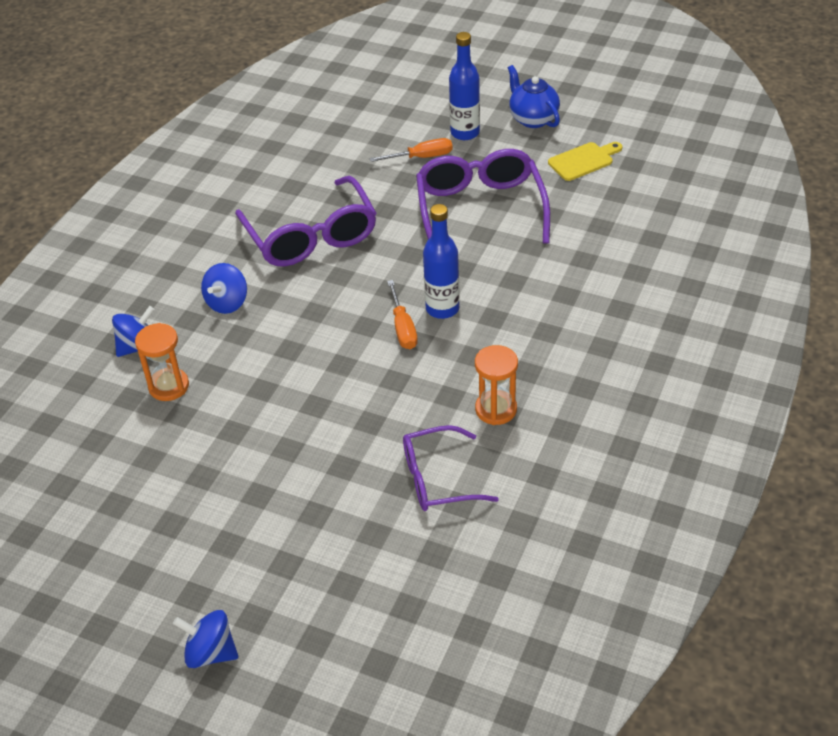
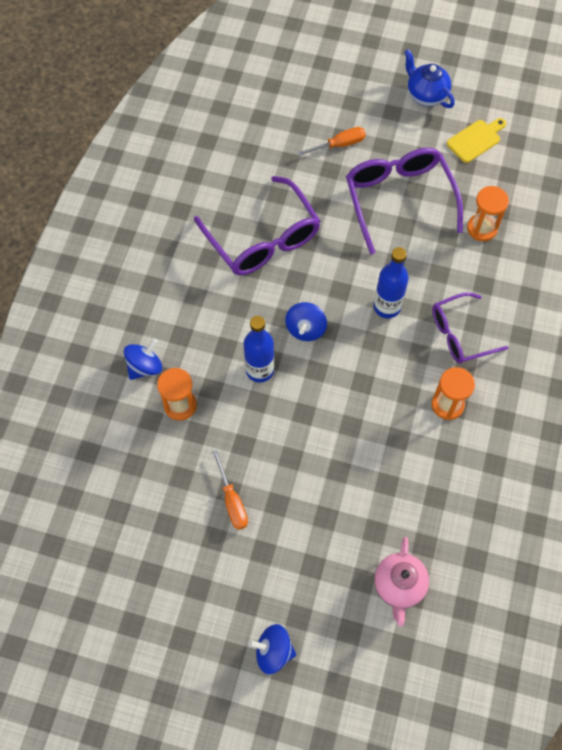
camera: 10 degrees left, 20 degrees up
(227, 303) = (208, 315): blue spinning top -> blue spinning top (305, 329)
(391, 595) = (399, 586): none -> pink teapot
(403, 328) = (358, 329): orange screwdriver -> orange screwdriver (232, 501)
(437, 479) = (414, 476): purple glasses -> purple glasses (460, 334)
(465, 133) = (371, 115): blue bottle -> blue bottle (260, 370)
(574, 242) = (482, 228): none -> orange hourglass

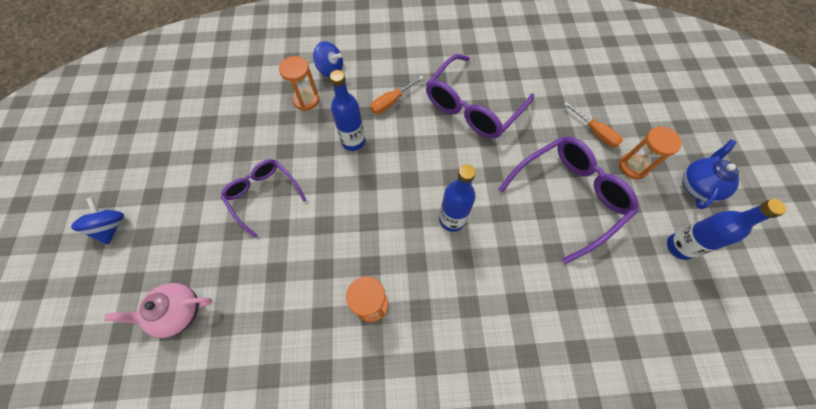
camera: 70 degrees right, 0 degrees up
(232, 501) = (235, 158): orange screwdriver -> orange screwdriver (391, 102)
(305, 329) = (403, 162): blue spinning top -> none
(460, 334) = (451, 295): purple glasses -> purple glasses (263, 195)
(475, 140) = (679, 247): yellow cutting board -> blue bottle
(482, 228) = (580, 282): orange hourglass -> orange hourglass (633, 167)

